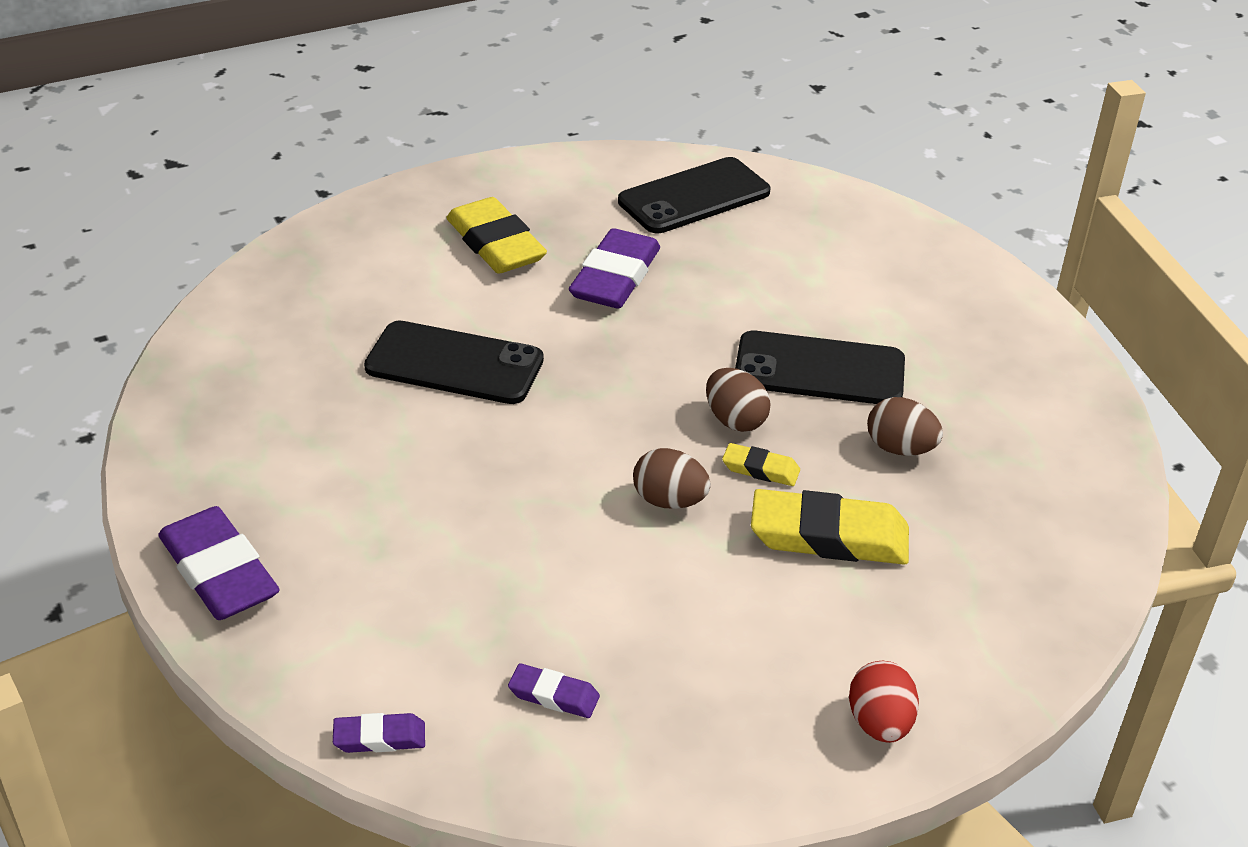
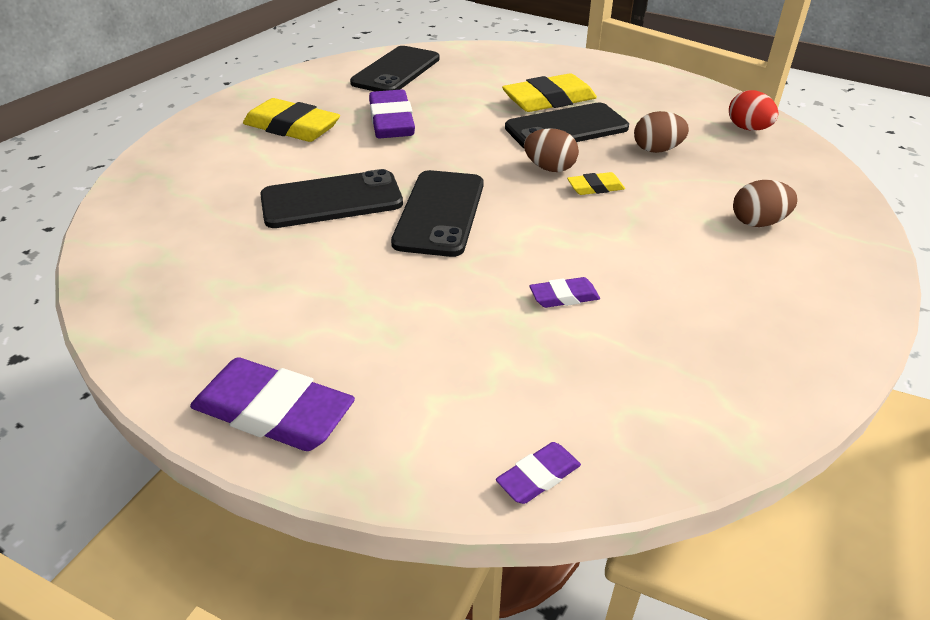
camera: 30 degrees left, 0 degrees up
(551, 428) = (439, 213): none -> black phone
(553, 695) = (629, 377): purple eraser -> purple eraser (564, 297)
(669, 501) = (562, 225): brown egg -> brown egg (758, 222)
(829, 536) = (676, 207): yellow eraser -> yellow eraser (549, 100)
(879, 723) = (835, 296): red egg -> red egg (748, 129)

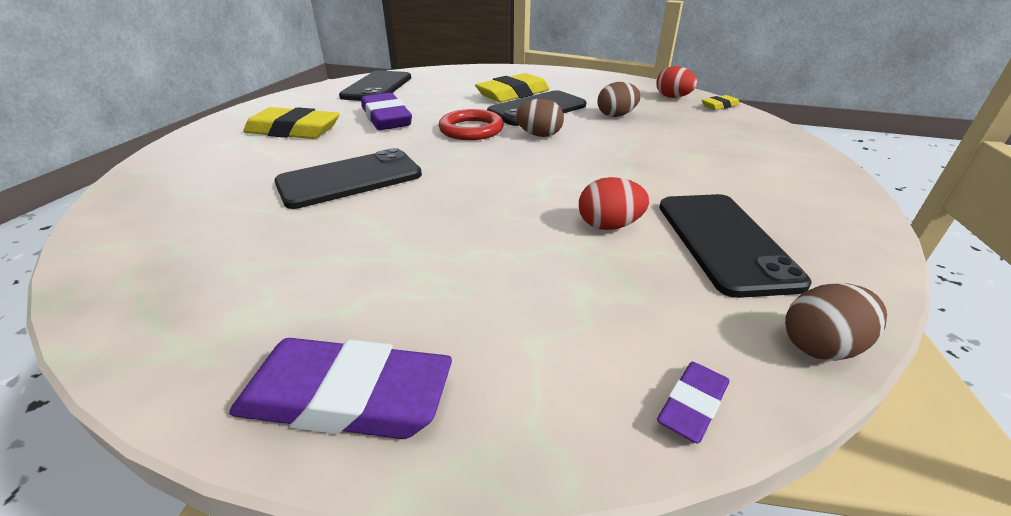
camera: 15 degrees left, 5 degrees down
(439, 213) = (459, 176): black phone -> black phone (724, 242)
(477, 150) = (471, 129): none -> red ring
(564, 297) = (609, 225): purple eraser -> red egg
(595, 188) = (584, 144): yellow eraser -> yellow eraser (719, 106)
(758, 222) = (726, 152): brown egg -> brown egg (820, 346)

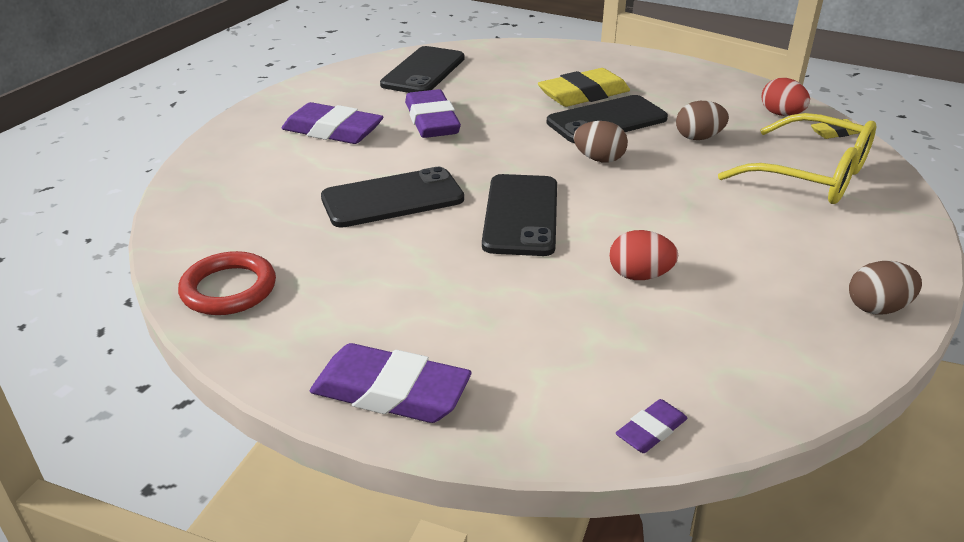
camera: 10 degrees right, 0 degrees up
(294, 131) = (333, 131): yellow eraser -> purple eraser
(471, 129) = (524, 145): red ring -> red ring (229, 289)
(720, 134) = (812, 176): none -> yellow glasses
(724, 242) = (747, 304): black phone -> black phone (521, 215)
(820, 346) = (782, 403): brown egg -> brown egg (877, 308)

